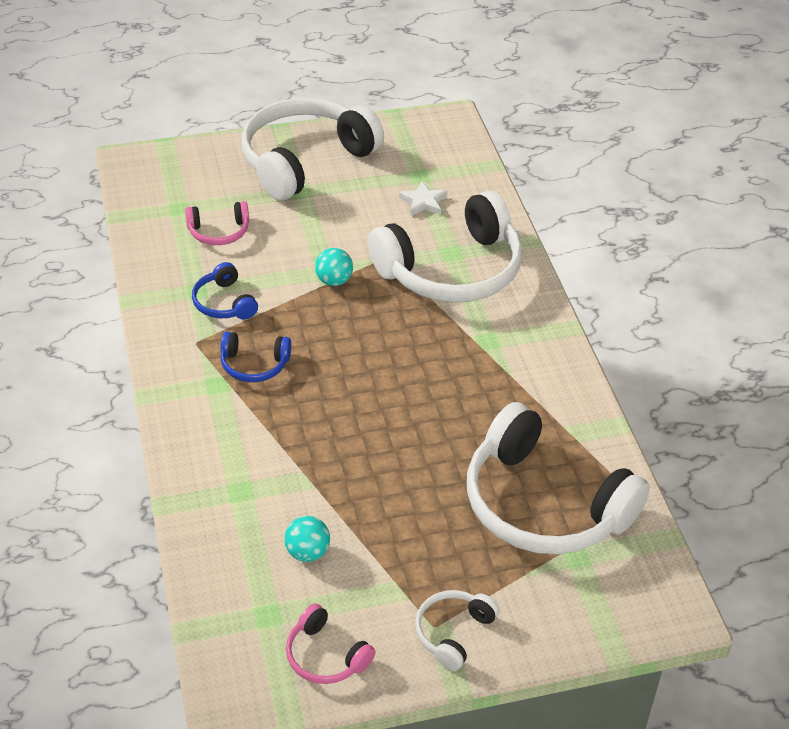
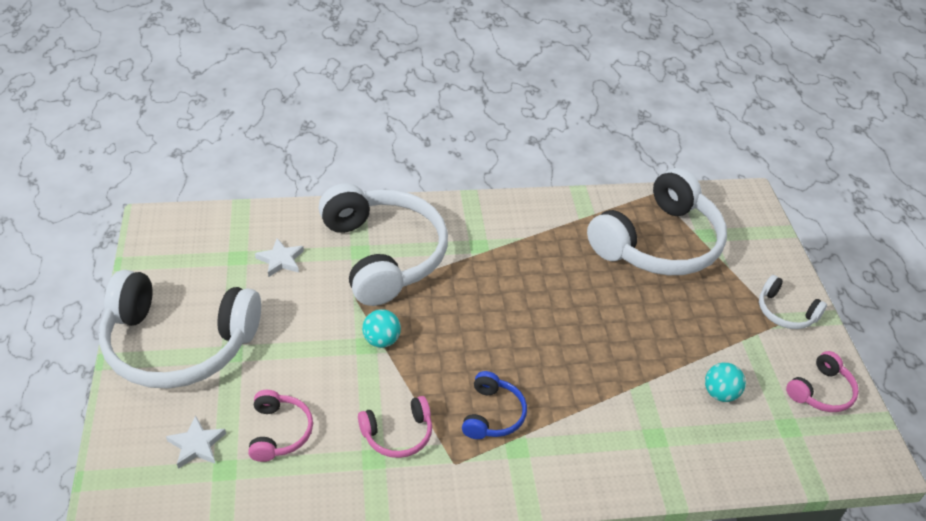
camera: 85 degrees left, 0 degrees up
(201, 189) = (197, 445): none -> white star
(224, 303) = (398, 434): blue headphones -> pink headphones
(305, 160) = (178, 344): white headphones -> white headphones turned 45 degrees counterclockwise

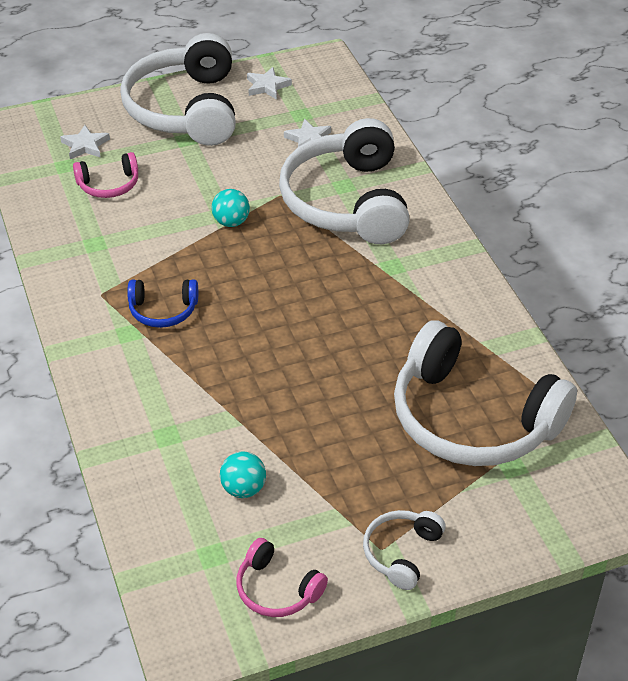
camera: 80 degrees right, 0 degrees up
(176, 272) = (267, 86): none -> white star
(384, 254) = (347, 202): white headphones -> white headphones turned 120 degrees clockwise
(398, 434) = (124, 253): pink headphones -> none

